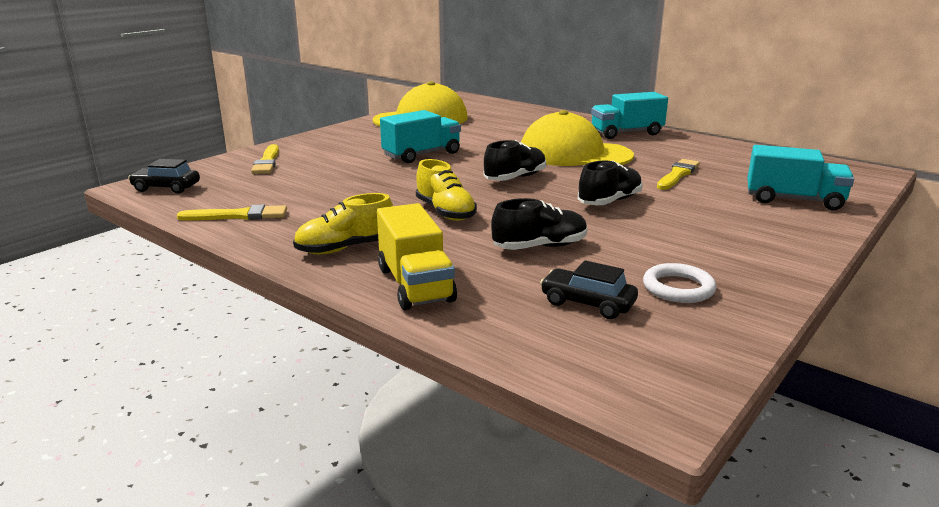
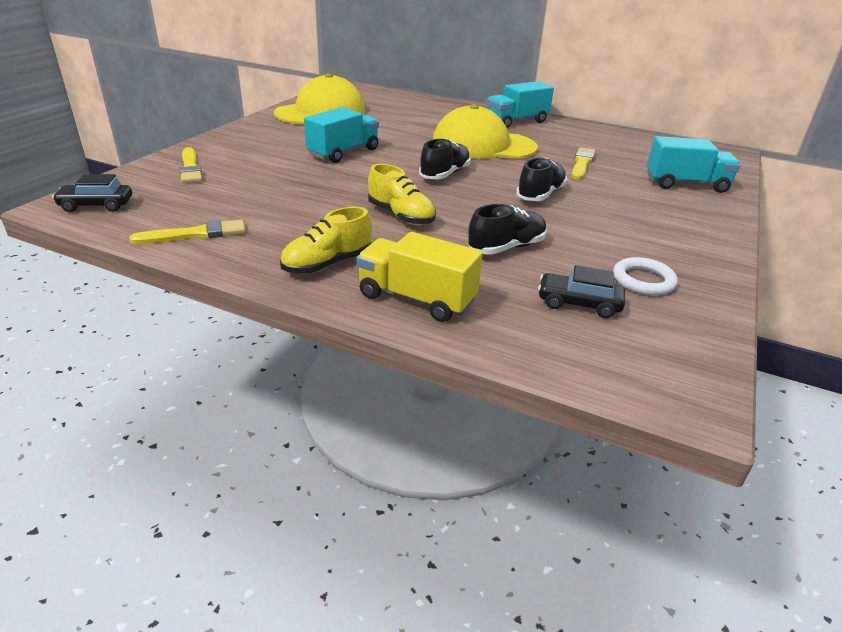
camera: 15 degrees left, 10 degrees up
(415, 284) = (416, 299): yellow truck -> yellow truck turned 150 degrees clockwise

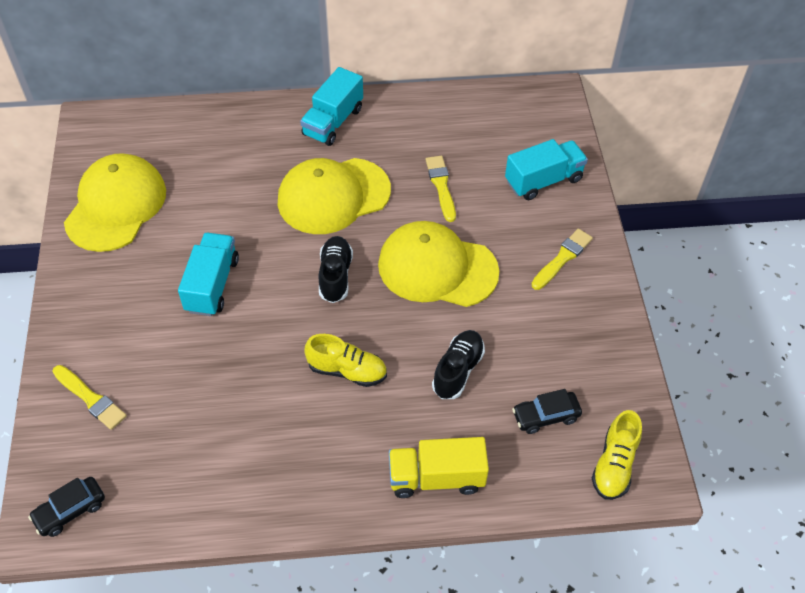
camera: 30 degrees left, 20 degrees up
(195, 234) = (202, 498): yellow brush -> yellow brush (562, 258)
(327, 264) = (342, 474): yellow shoe -> yellow shoe (614, 465)
(540, 195) = (437, 268): black shoe -> yellow cap
(643, 280) = (574, 359): white ring -> none

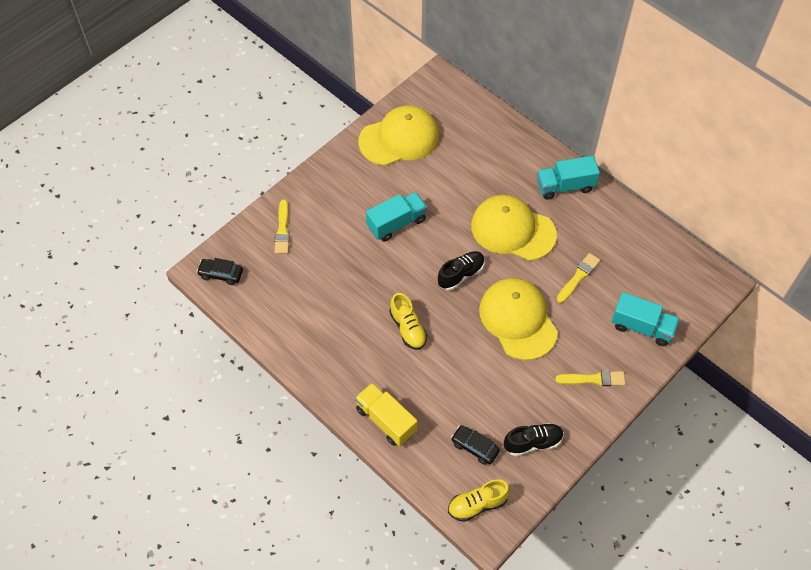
camera: 50 degrees right, 5 degrees up
(458, 370) = (460, 381): black shoe -> black shoe (533, 442)

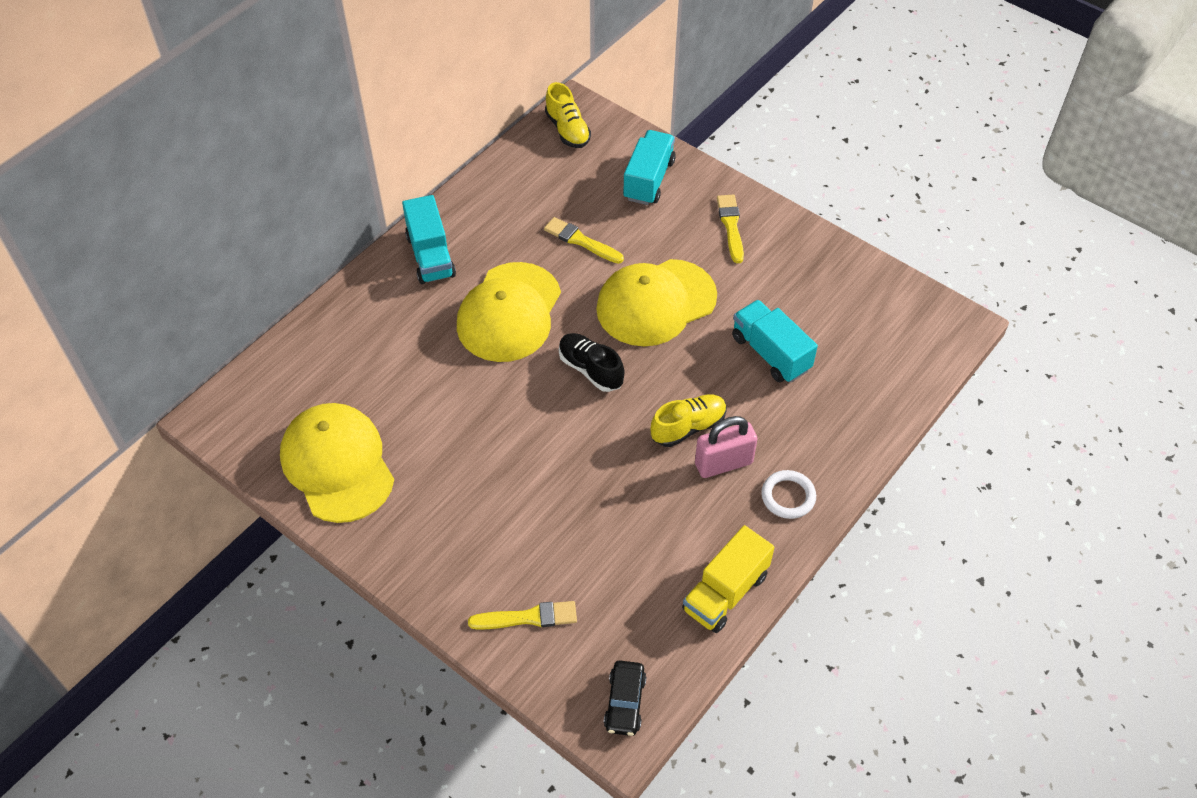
camera: 95 degrees left, 5 degrees down
(346, 382) = (788, 496): none -> white ring
(376, 346) = (723, 463): none -> pink padlock
(386, 420) = (837, 442): yellow truck -> yellow truck (725, 592)
(396, 223) = (506, 455): turquoise truck -> turquoise truck (770, 353)
(474, 447) = (852, 342): black car -> none
(477, 504) = (928, 336): yellow shoe -> yellow shoe (567, 130)
(533, 442) = (831, 283): black shoe -> none

